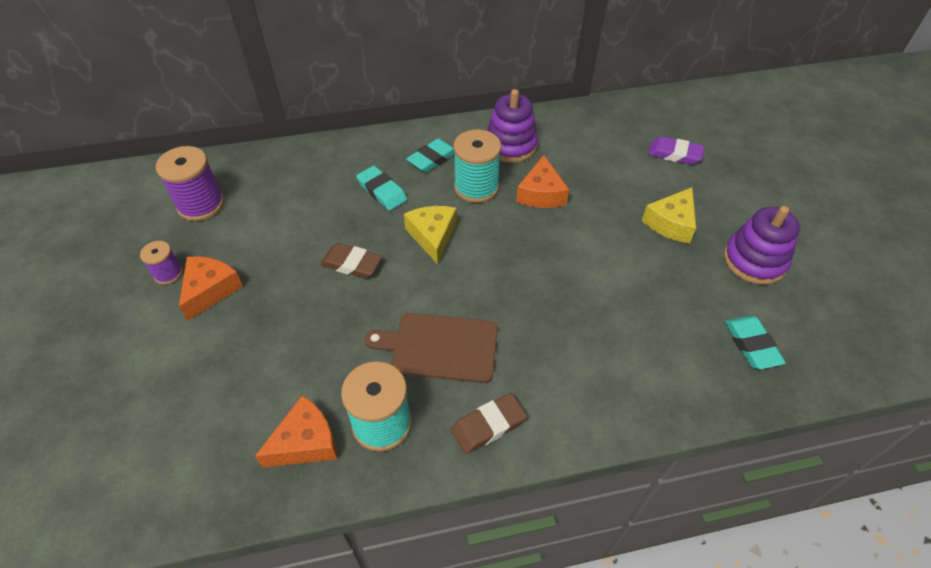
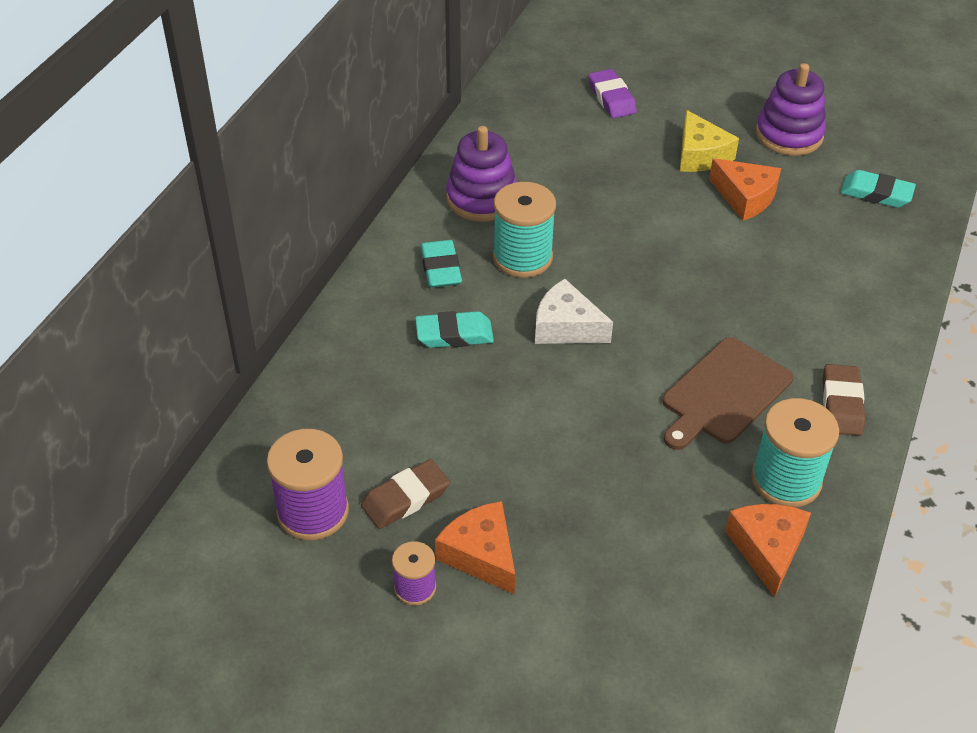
camera: 55 degrees left, 5 degrees down
(351, 264) = (549, 411): brown eraser -> brown eraser (405, 498)
(432, 236) = (566, 327): yellow cheese -> white cheese
(541, 194) = (579, 216): orange cheese -> orange cheese (745, 197)
(674, 154) = (611, 98): purple eraser -> purple eraser turned 75 degrees counterclockwise

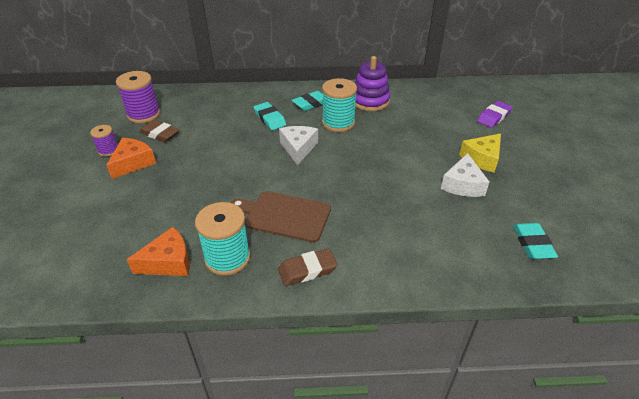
camera: 65 degrees right, 5 degrees down
(745, 197) = (463, 185): orange cheese -> white cheese
(789, 135) = (545, 189): purple stacking toy -> none

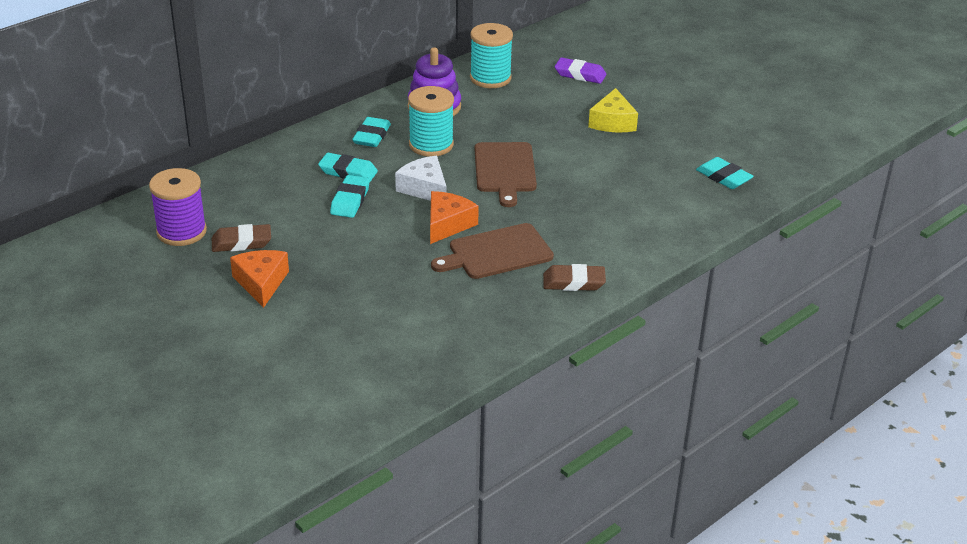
camera: 40 degrees left, 5 degrees down
(108, 150) = (207, 285): purple spool -> none
(168, 262) = (444, 338): orange cheese -> orange cheese (447, 224)
(227, 258) = (493, 308): turquoise spool -> turquoise spool (490, 78)
(247, 136) = (350, 200): none -> turquoise eraser
(307, 270) = (573, 282): brown eraser -> brown eraser turned 60 degrees clockwise
(364, 159) = (505, 170): none -> brown cutting board
(463, 185) = (621, 154): white cheese -> none
(493, 117) = (580, 74): purple eraser -> purple eraser turned 75 degrees counterclockwise

